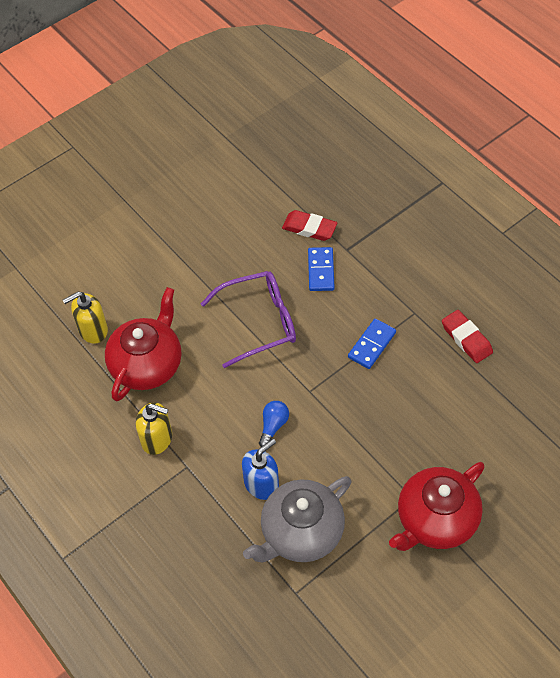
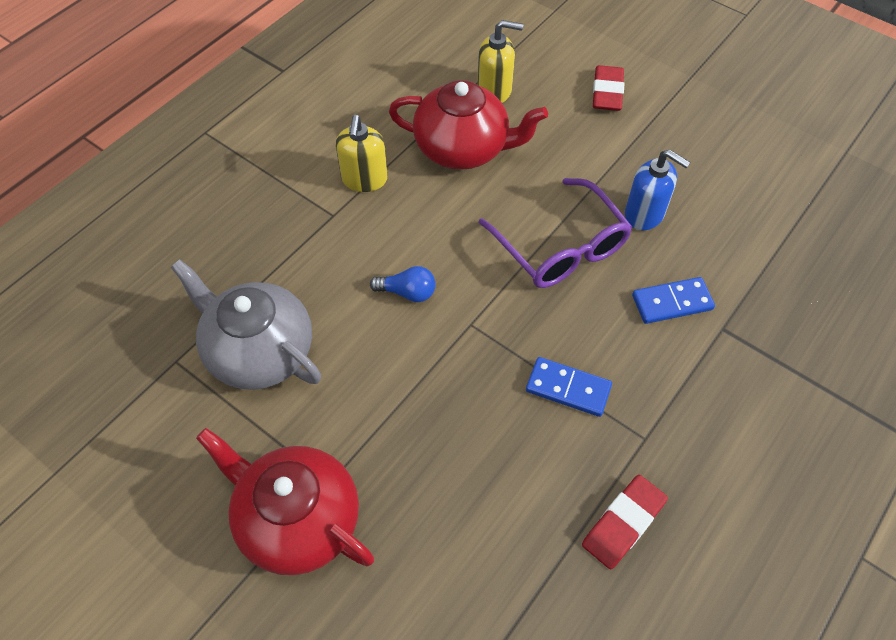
camera: 75 degrees right, 0 degrees up
(93, 330) = (495, 90): yellow soap dispenser -> yellow soap dispenser turned 135 degrees clockwise
(261, 484) = (321, 296): blue soap dispenser -> blue soap dispenser (644, 214)
(309, 228) = (739, 275): red eraser -> red eraser (607, 92)

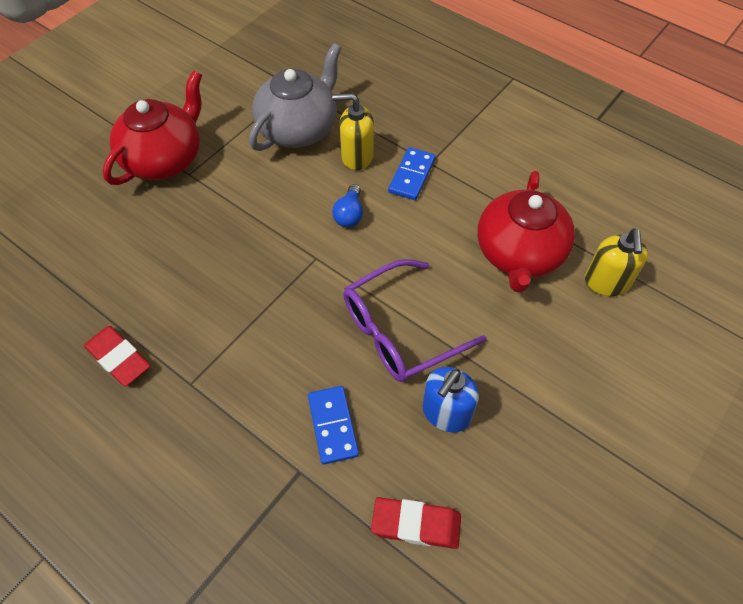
camera: 90 degrees right, 0 degrees up
(364, 179) = (471, 181): yellow soap dispenser -> yellow soap dispenser (356, 156)
(568, 388) = (246, 327): blue domino -> blue domino (412, 176)
(607, 92) = (628, 393): red eraser -> red eraser (416, 524)

